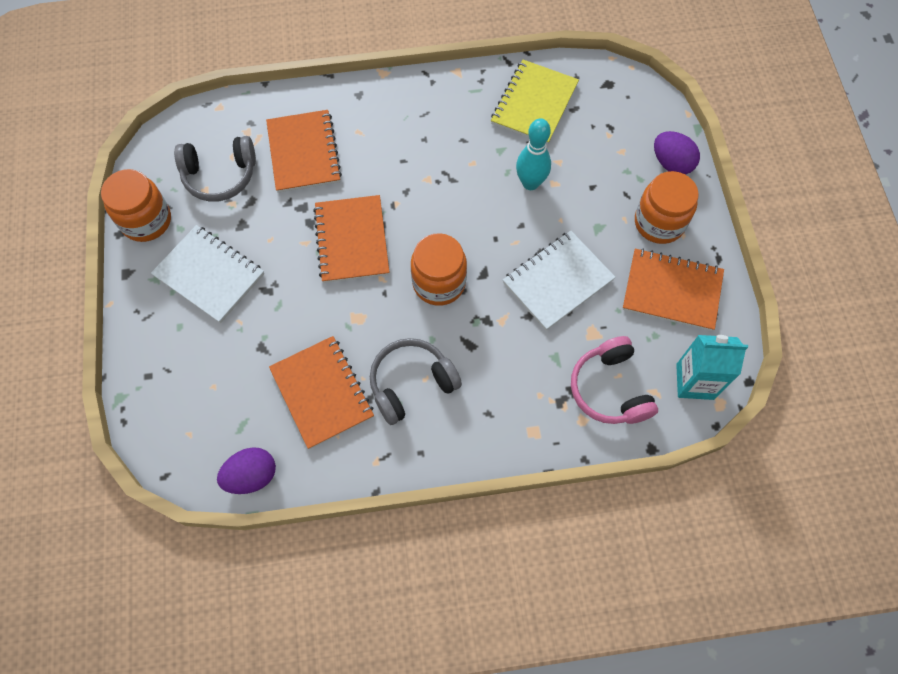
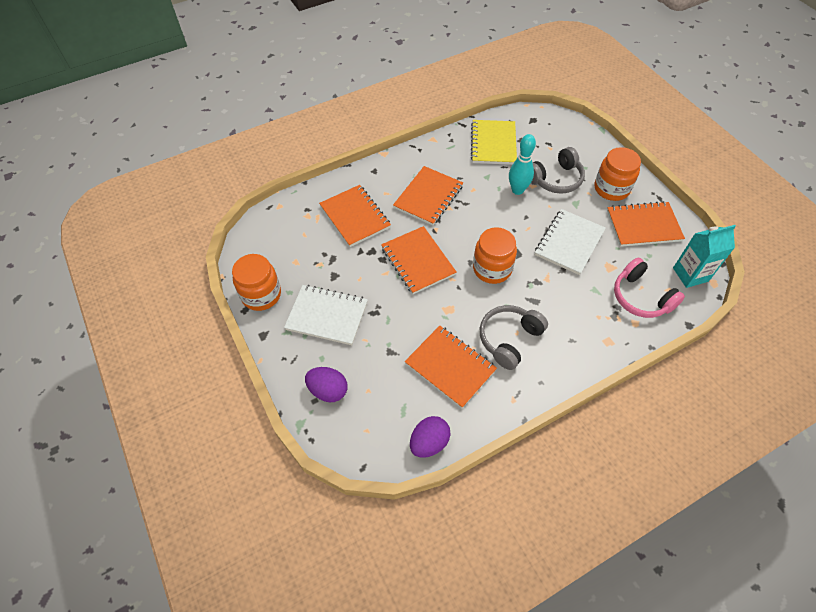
camera: 20 degrees left, 10 degrees down
(220, 175) = (302, 249): grey headphones -> grey headphones (555, 179)
(409, 155) = (428, 197): none -> orange notebook
(671, 163) = (598, 153): purple egg -> purple egg (328, 390)

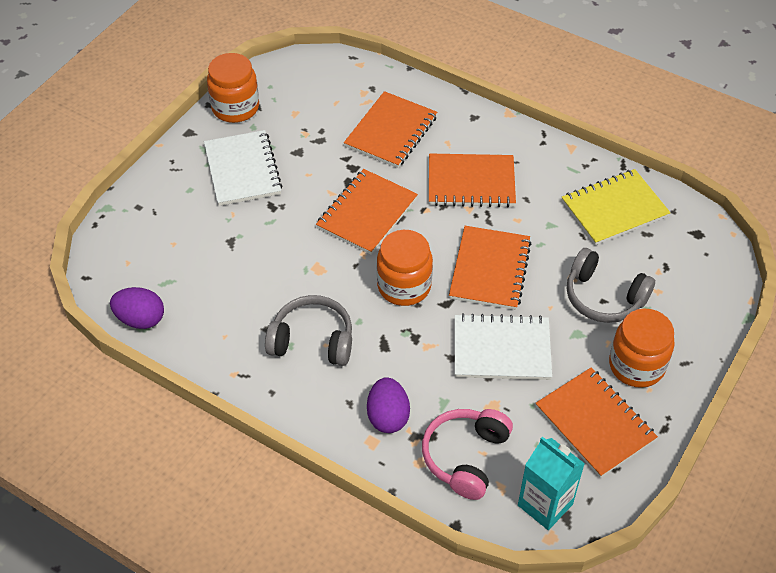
camera: 60 degrees right, 5 degrees down
(328, 390) = (155, 212): purple egg -> purple egg (388, 416)
(450, 367) = (242, 300): orange notebook -> orange notebook (489, 269)
(517, 190) = (551, 264): turquoise bowling pin -> none

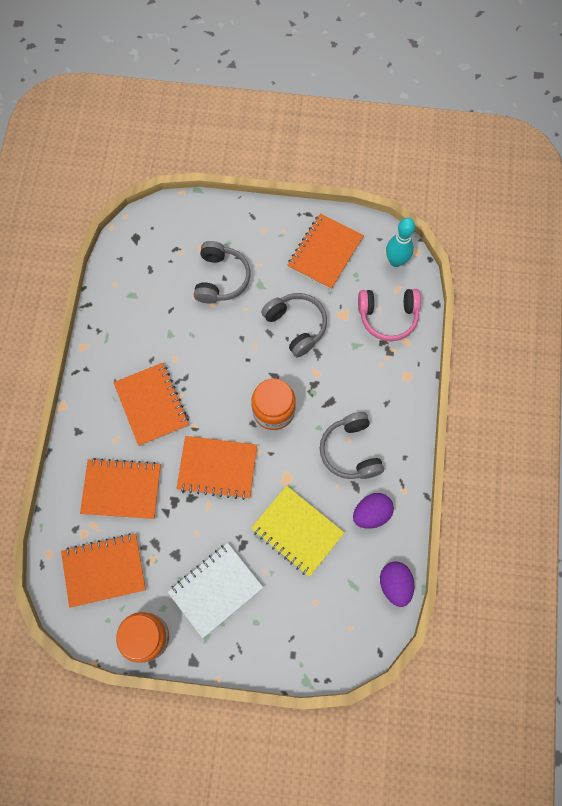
camera: 115 degrees left, 20 degrees up
(388, 416) = (384, 374): purple egg -> purple egg (371, 513)
(489, 269) = (231, 359): orange notebook -> orange notebook (104, 570)
(501, 349) = (296, 326): white notebook -> grey headphones
(545, 504) = (396, 261): turquoise carton -> turquoise bowling pin
(614, 209) = (135, 297): yellow notebook -> yellow notebook (297, 531)
(636, 365) = (268, 242): orange jar -> none

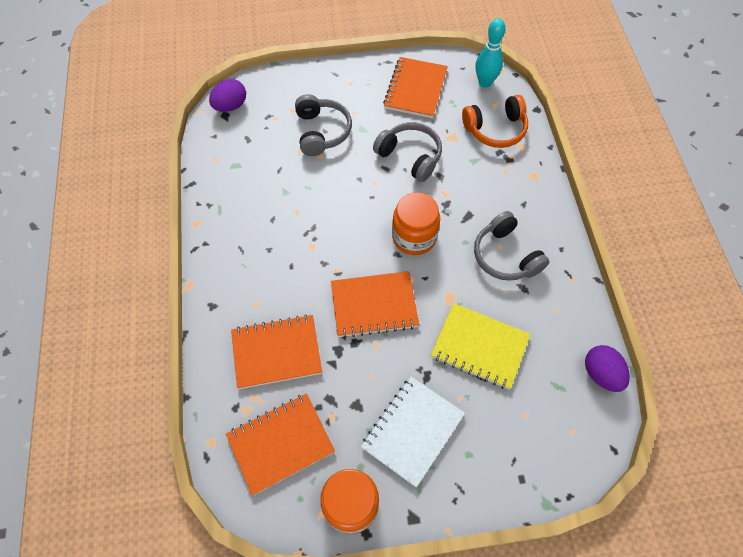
camera: 15 degrees left, 10 degrees down
(151, 405) = (285, 261): orange notebook -> none
(371, 513) = (549, 310): purple egg -> purple egg (230, 106)
(388, 316) = (495, 129): pink headphones -> orange headphones

